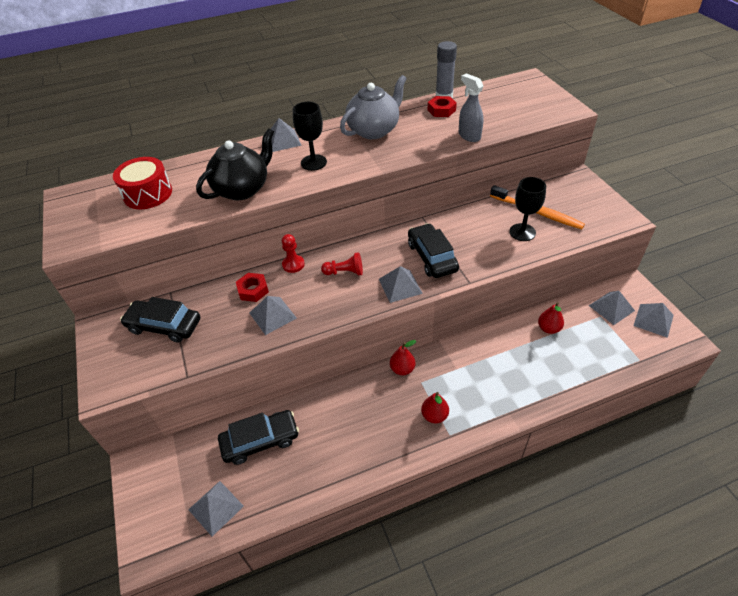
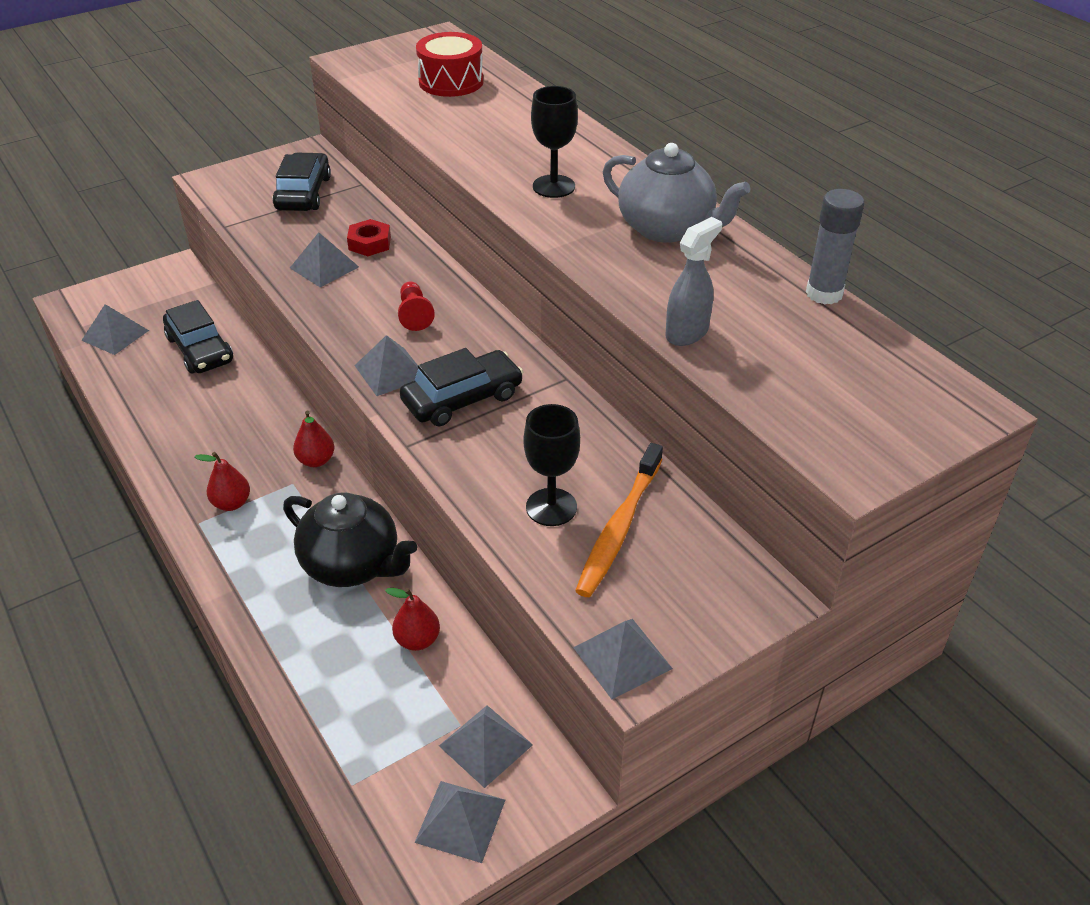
camera: 75 degrees right, 5 degrees down
(242, 189) = (474, 142): black teapot -> black teapot (353, 565)
(283, 140) = (606, 152): grey pyramid -> grey pyramid (622, 657)
(293, 264) = (425, 267): red pawn -> none
(441, 110) = (768, 294): red nut -> none

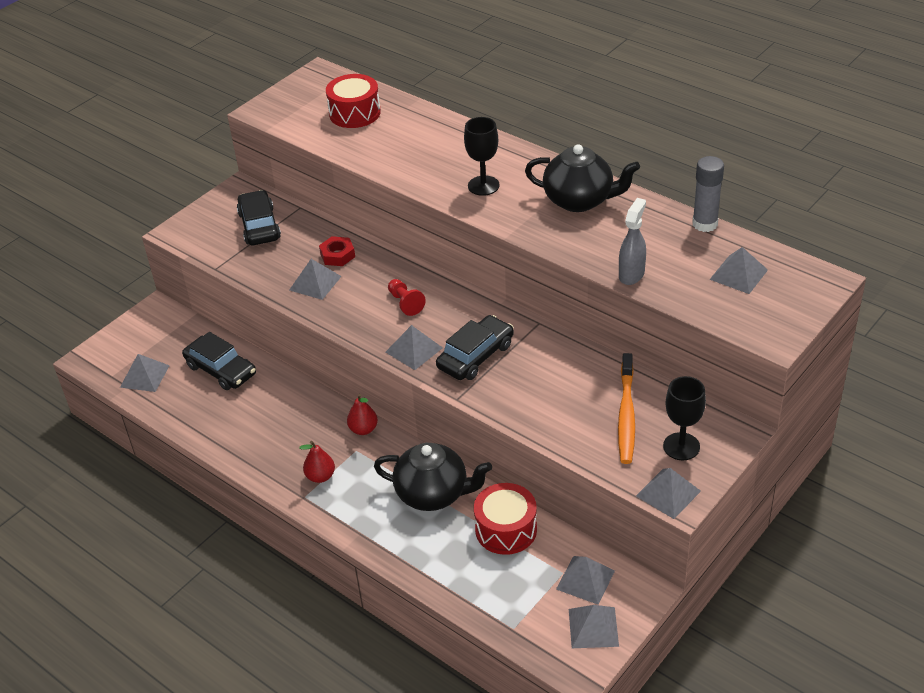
camera: 15 degrees left, 0 degrees up
(417, 640) = (506, 529): red pear -> red drum
(551, 507) = (576, 413): black goblet -> black goblet (681, 446)
(667, 229) = (580, 200): grey teapot -> black teapot
(841, 368) = (738, 274): none -> grey pyramid

